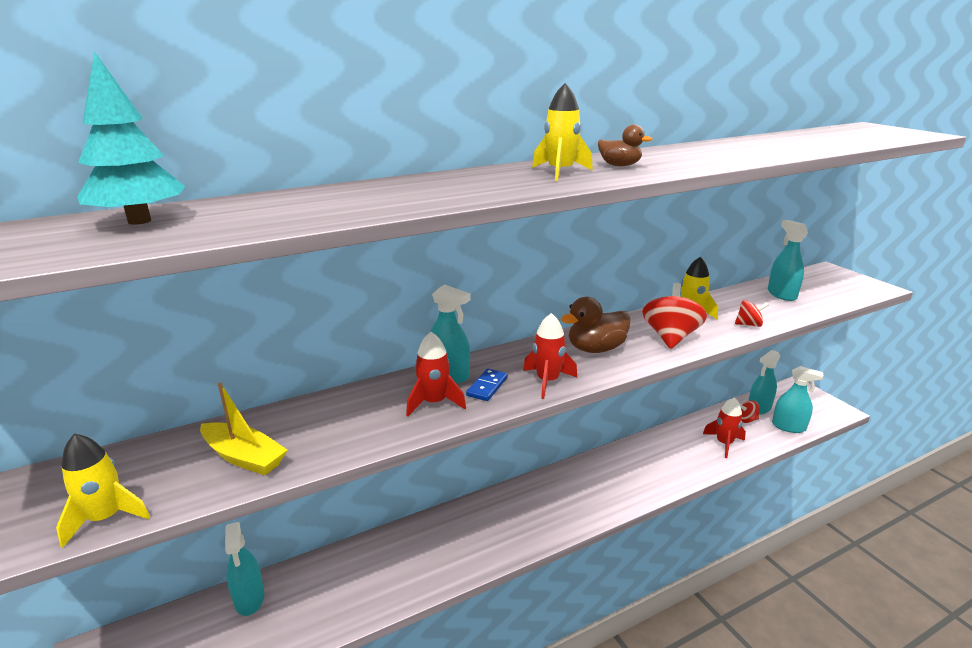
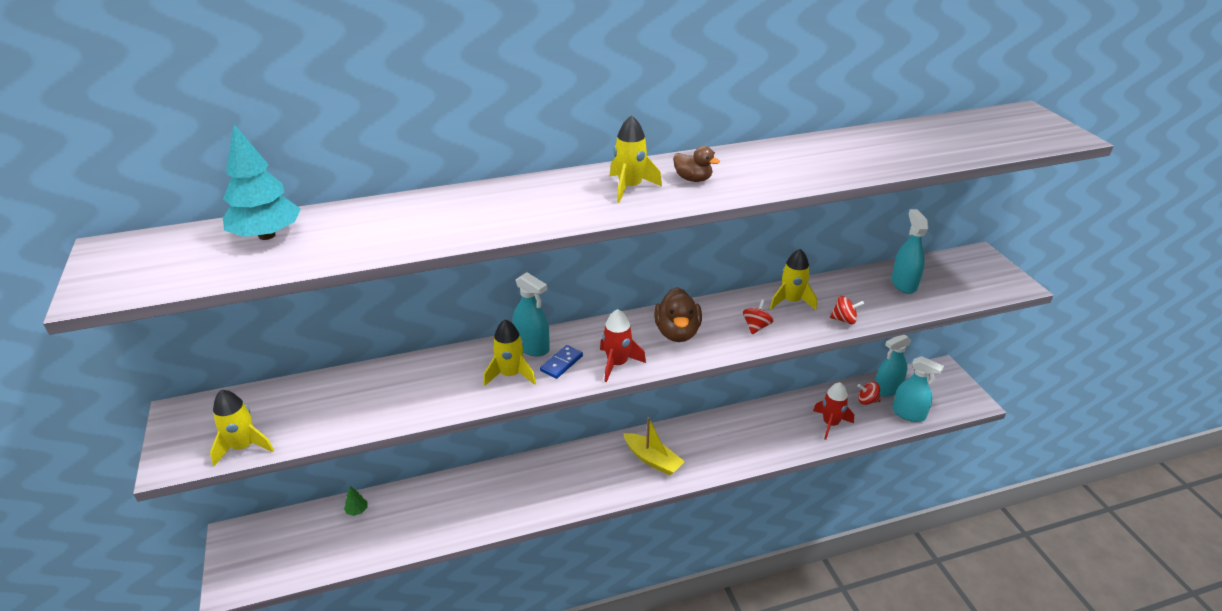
camera: 10 degrees right, 10 degrees up
(244, 457) = (347, 408): yellow boat -> yellow boat (653, 460)
(249, 598) = (357, 510): turquoise spray bottle -> green tree
(434, 402) = (510, 375): red rocket -> yellow rocket
(595, 349) = (677, 333): brown duck -> brown duck turned 75 degrees counterclockwise
(670, 337) = (756, 327): red spinning top -> red spinning top, size x0.53

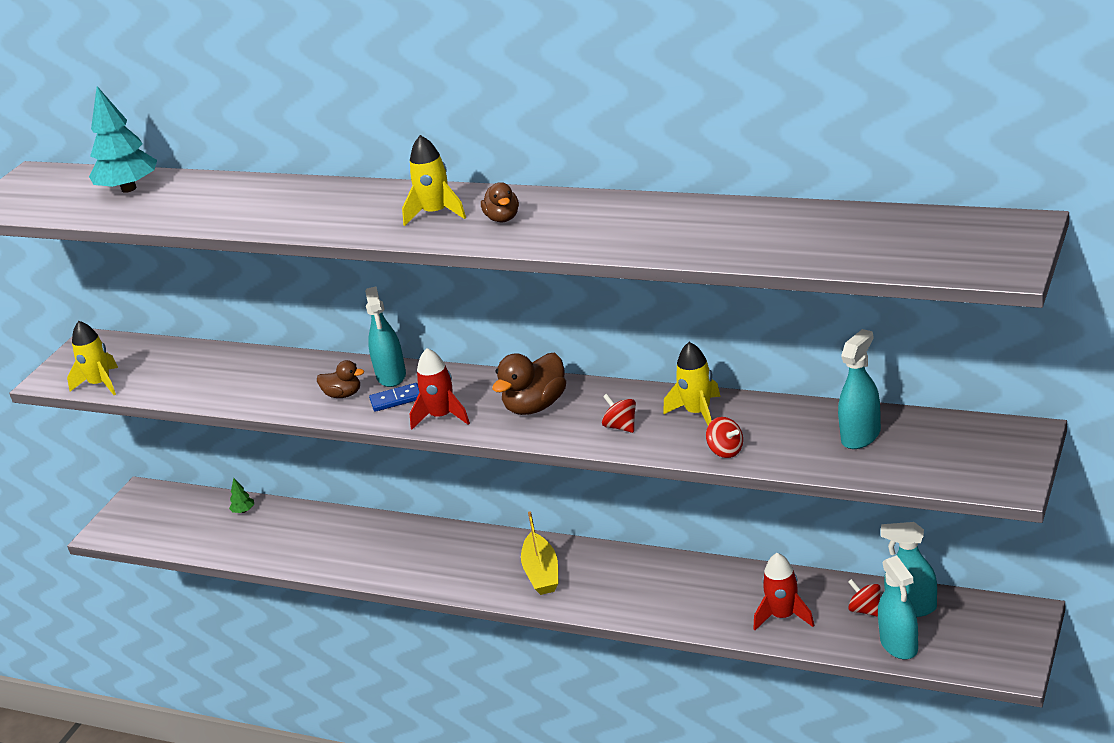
camera: 45 degrees right, 5 degrees down
(510, 375) = (343, 395): yellow rocket -> brown duck
(756, 327) = (621, 427): red spinning top -> red spinning top turned 105 degrees counterclockwise

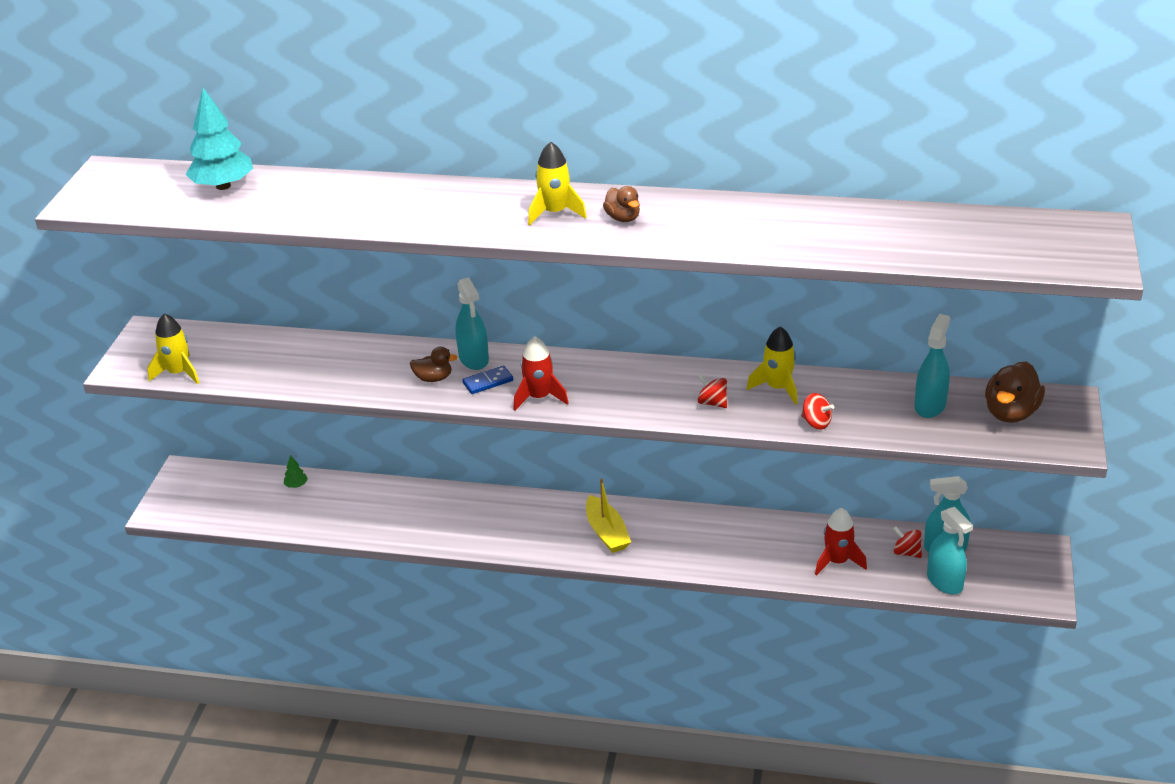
camera: 15 degrees left, 5 degrees up
(535, 406) = (625, 385): brown duck -> brown duck (1011, 413)

